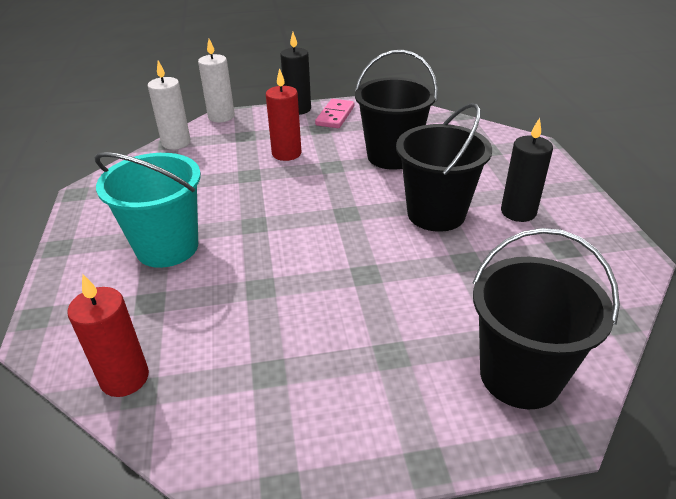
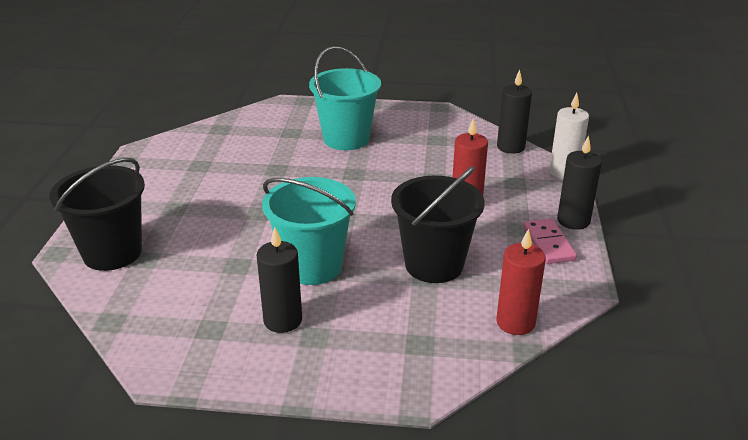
camera: 105 degrees right, 5 degrees down
(125, 378) = (233, 125): red candle -> red candle (515, 322)
(176, 143) = (510, 147): white candle -> black candle
(335, 116) = (548, 244): pink domino -> pink domino turned 45 degrees clockwise
(436, 214) = (312, 266): black bucket -> turquoise bucket

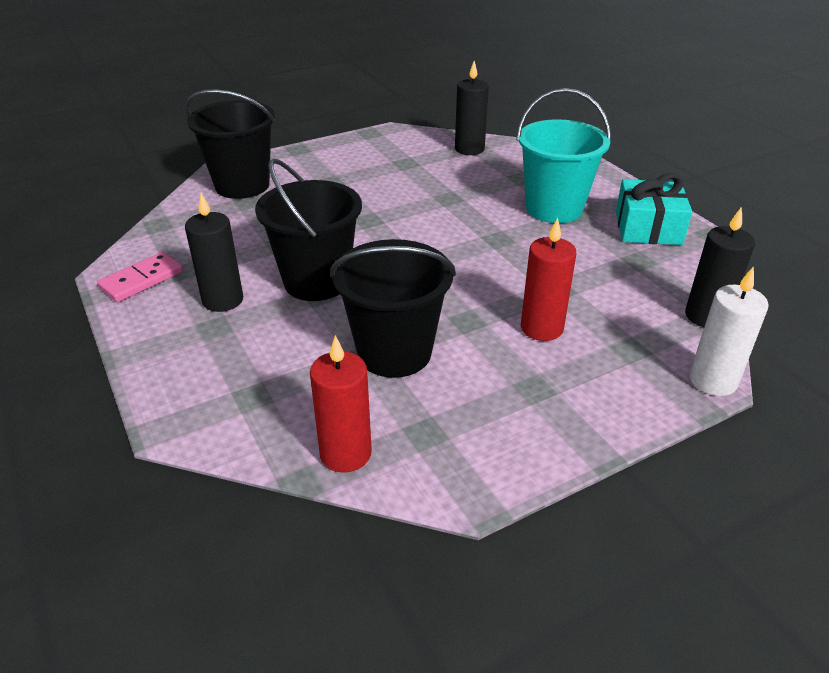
camera: 55 degrees right, 5 degrees up
(312, 266) = (316, 281): turquoise bucket -> black bucket
(409, 121) = (648, 228): none -> turquoise gift
(548, 244) = (531, 425): pink domino -> pink domino (142, 280)
(573, 221) = (609, 429): black candle -> black candle (469, 149)

